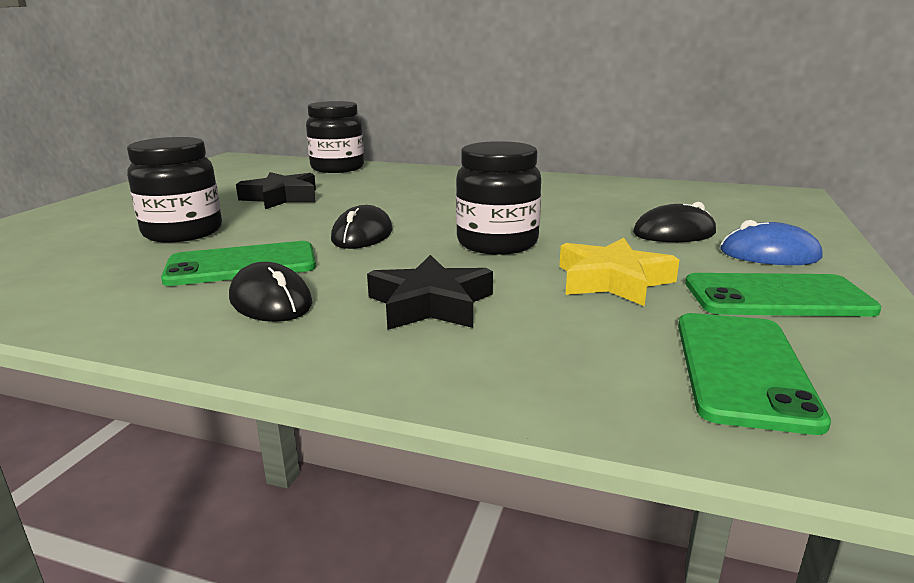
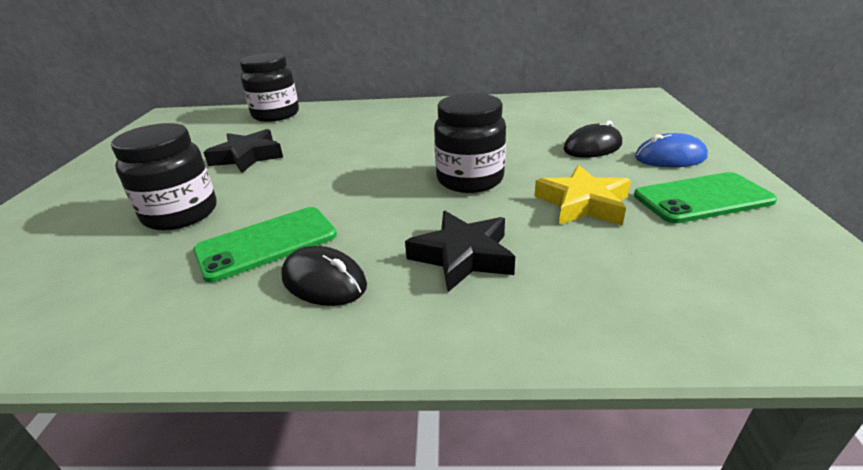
camera: 15 degrees left, 10 degrees up
(362, 235) = (352, 189): black mouse -> none
(742, 368) = (728, 273): green phone -> none

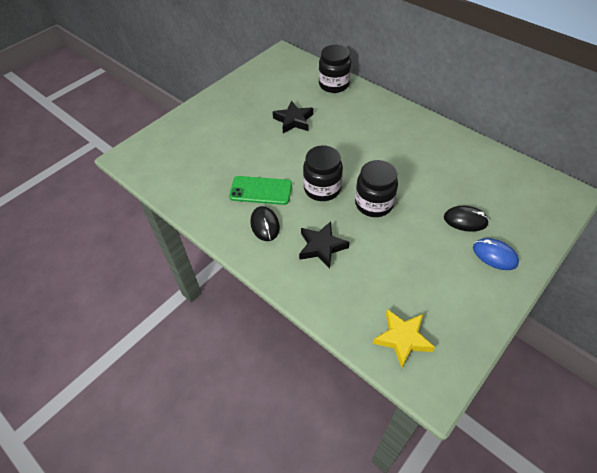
camera: 40 degrees right, 20 degrees up
(181, 214) = (243, 150): black jar -> black jar (322, 189)
(582, 204) = (404, 254): yellow star -> yellow star (402, 339)
(702, 198) = (464, 289): green phone -> none

